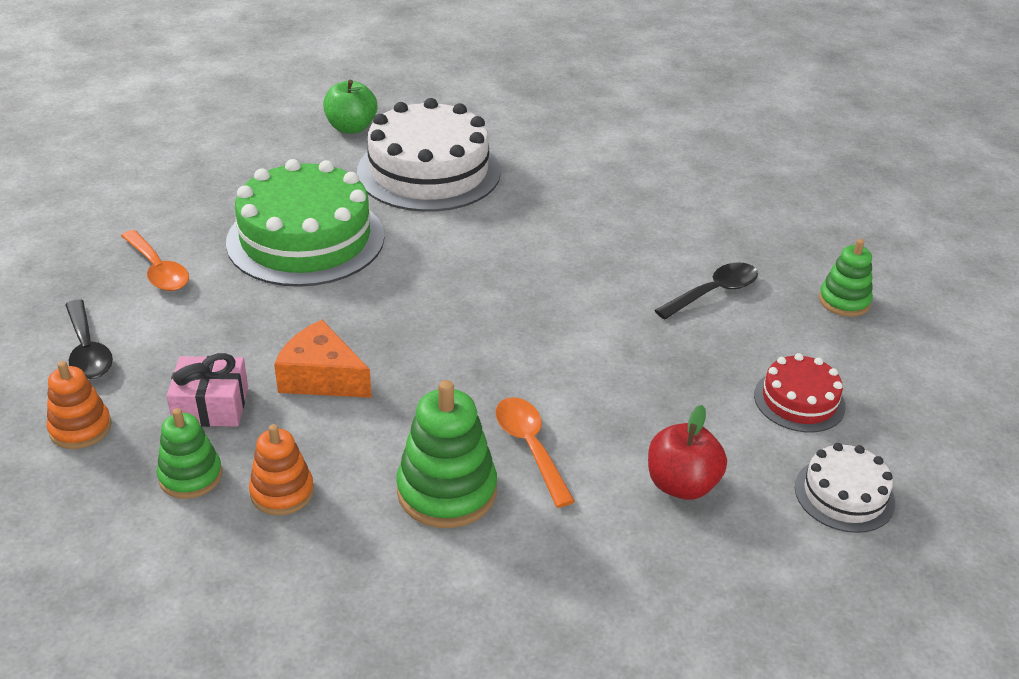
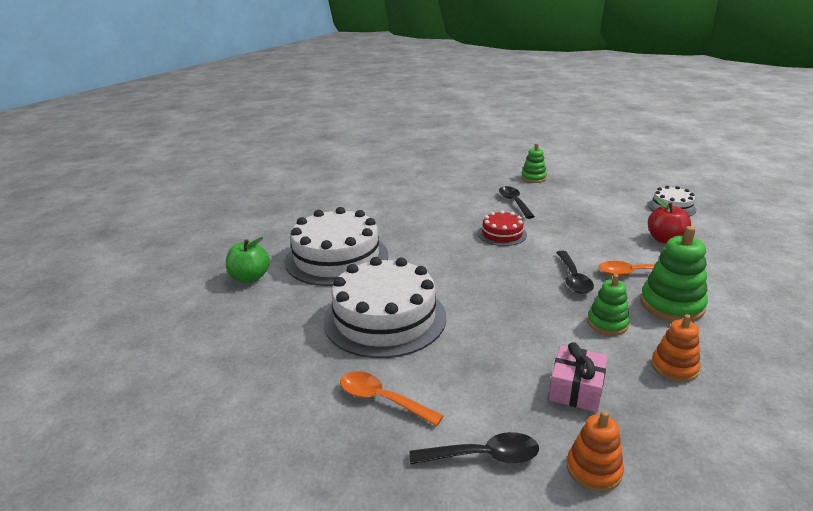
camera: 65 degrees left, 10 degrees down
(158, 270) = (382, 399): orange spoon -> orange spoon turned 135 degrees counterclockwise
(190, 476) = (657, 409): green stacking toy -> green stacking toy (607, 323)
(305, 239) = (385, 318): green cake -> white cake
(321, 377) = (554, 334): orange cheese -> none
(478, 382) = (573, 278): none -> black spoon
(799, 400) = (605, 202): red cake -> red cake (502, 234)

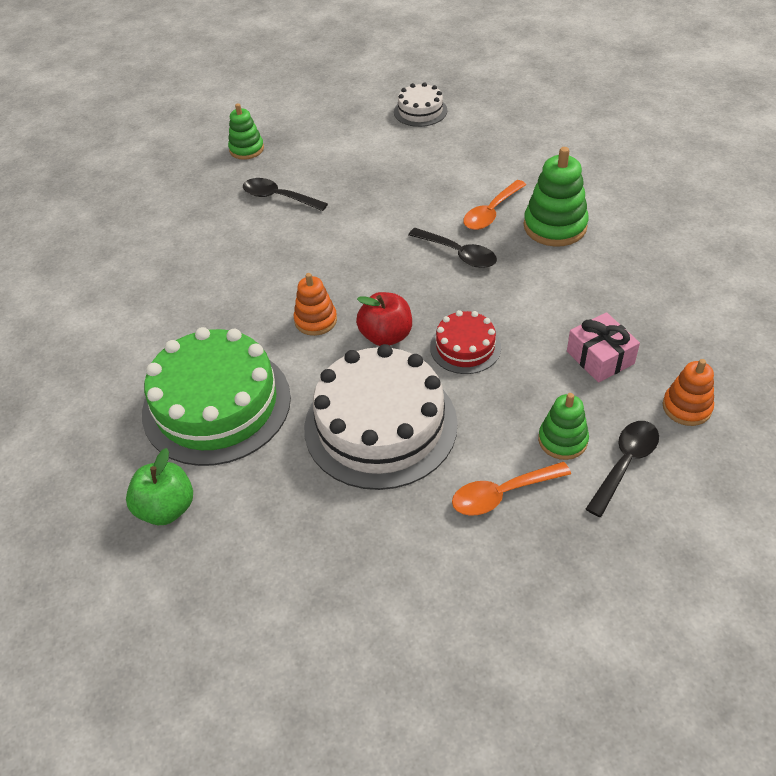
camera: 50 degrees left, 20 degrees up
(337, 258) = (216, 404): white cake -> green cake
(502, 234) = (329, 247): red cake -> red cake (465, 347)
(607, 323) = (540, 280): green stacking toy -> green stacking toy (562, 440)
(665, 240) = (464, 156): red apple -> red apple (386, 336)
(674, 367) = (625, 284): orange stacking toy -> orange stacking toy (316, 320)

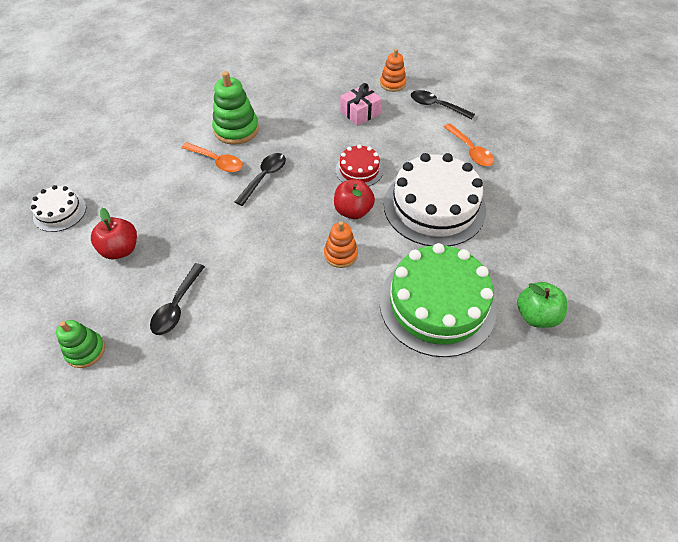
camera: 100 degrees left, 5 degrees up
(360, 155) = (121, 249): none -> red apple
(562, 440) = (426, 128): green stacking toy -> none

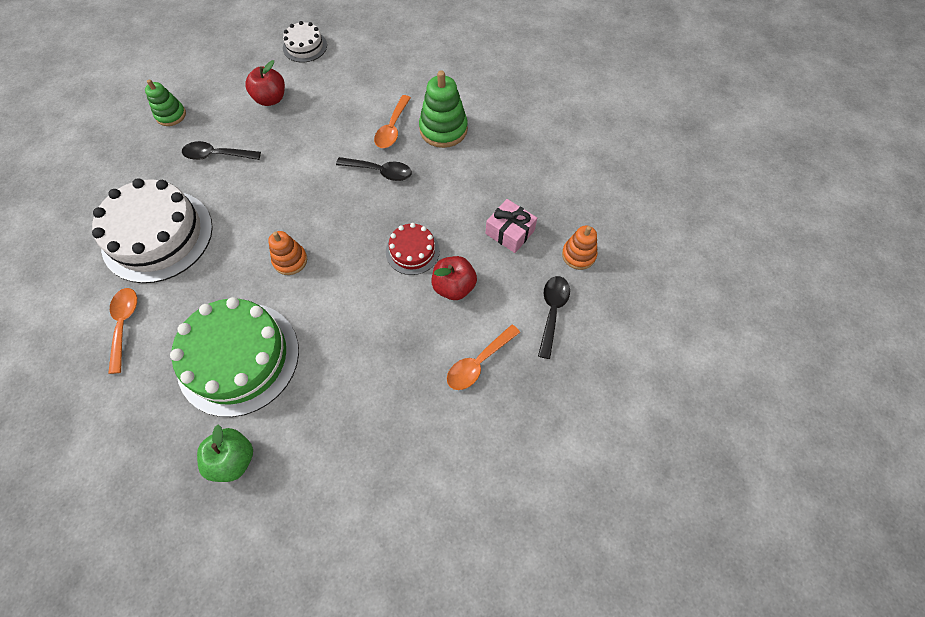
camera: 75 degrees right, 10 degrees up
(353, 211) = (350, 258): red apple -> red apple (454, 287)
(376, 407) = (124, 325): none -> orange spoon
(434, 207) = (373, 335): white cake -> white cake (157, 235)

